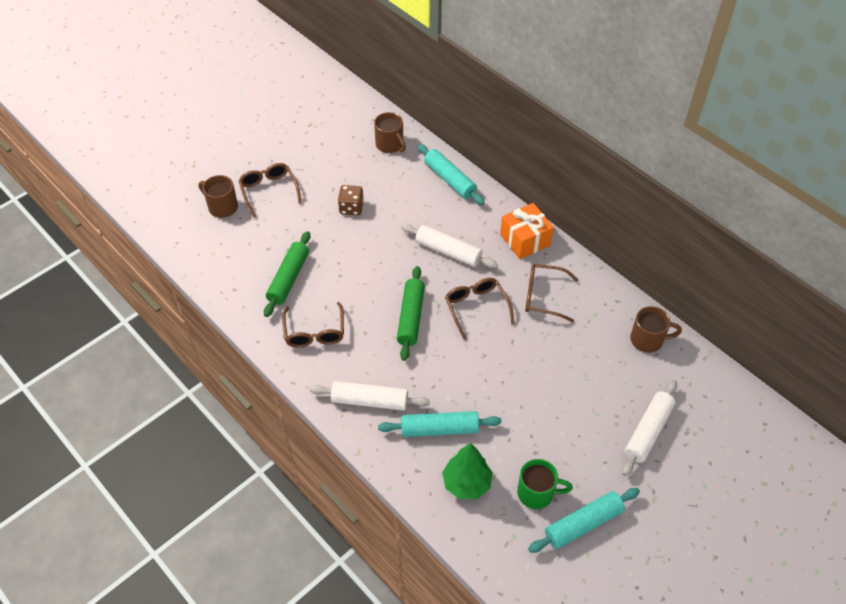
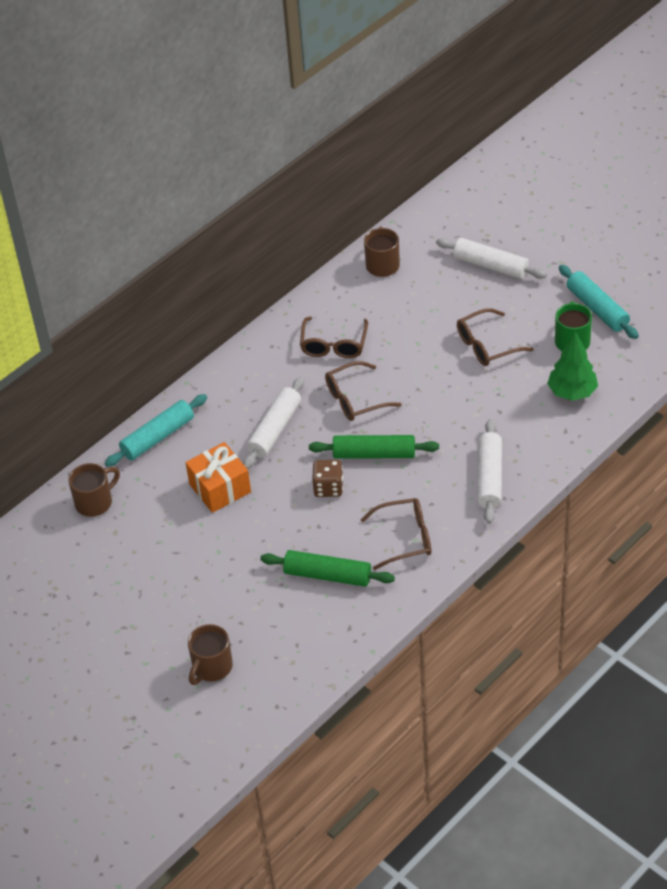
camera: 90 degrees left, 5 degrees down
(269, 191) = (181, 620): brown glasses -> brown glasses (487, 345)
(351, 208) = (208, 529): brown dice -> brown dice (328, 487)
(439, 429) = (514, 417): turquoise rolling pin -> none
(525, 240) = (253, 363): orange gift -> orange gift (220, 488)

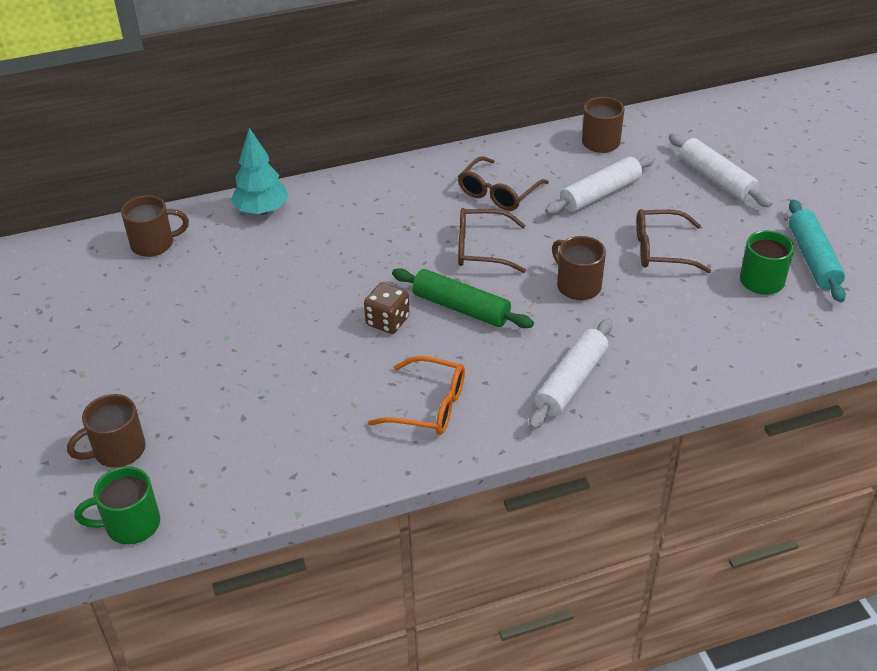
camera: 25 degrees right, 5 degrees down
(158, 437) = (262, 210): turquoise rolling pin -> turquoise tree
(220, 488) = (279, 278): orange gift -> none
(265, 710) = (130, 525): none -> green mug
(275, 429) = (378, 246): white rolling pin -> white rolling pin (600, 194)
(327, 575) = (315, 409): green rolling pin -> none
(405, 538) = (429, 406): brown glasses -> orange glasses
(445, 400) = (577, 285): none -> brown mug
(572, 392) = (728, 331): green tree -> none

